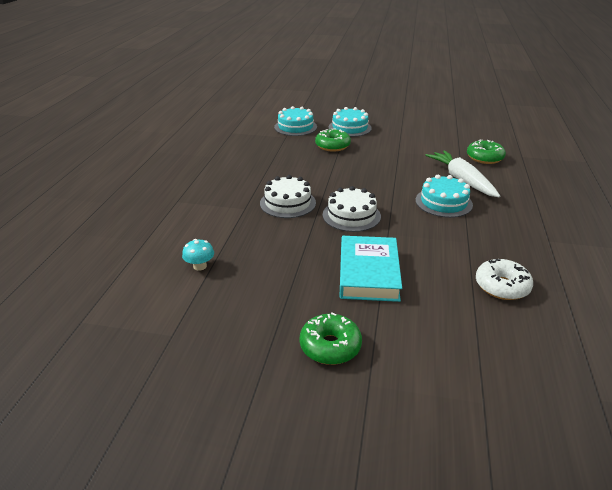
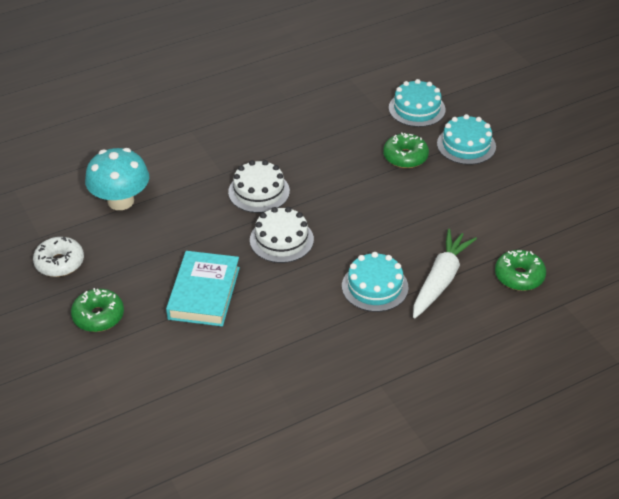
camera: 50 degrees right, 10 degrees up
(200, 266) = (120, 201): turquoise mushroom -> turquoise mushroom, size x2.18
(368, 273) = (204, 293): turquoise book -> turquoise book turned 45 degrees counterclockwise
(502, 286) = (265, 378): white donut -> white donut (59, 263)

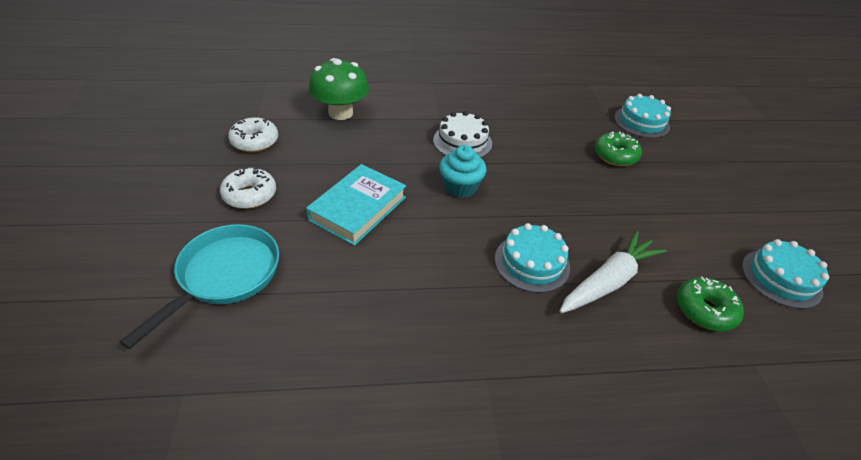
camera: 20 degrees right, 0 degrees up
(98, 316) = (250, 195): green donut -> white donut
(120, 201) = (340, 113): turquoise mushroom -> green mushroom
(133, 389) = (225, 275): none -> turquoise pan
(281, 240) = (460, 187): white cake -> turquoise cupcake
(466, 145) = (681, 164): turquoise cake -> turquoise cake (781, 278)

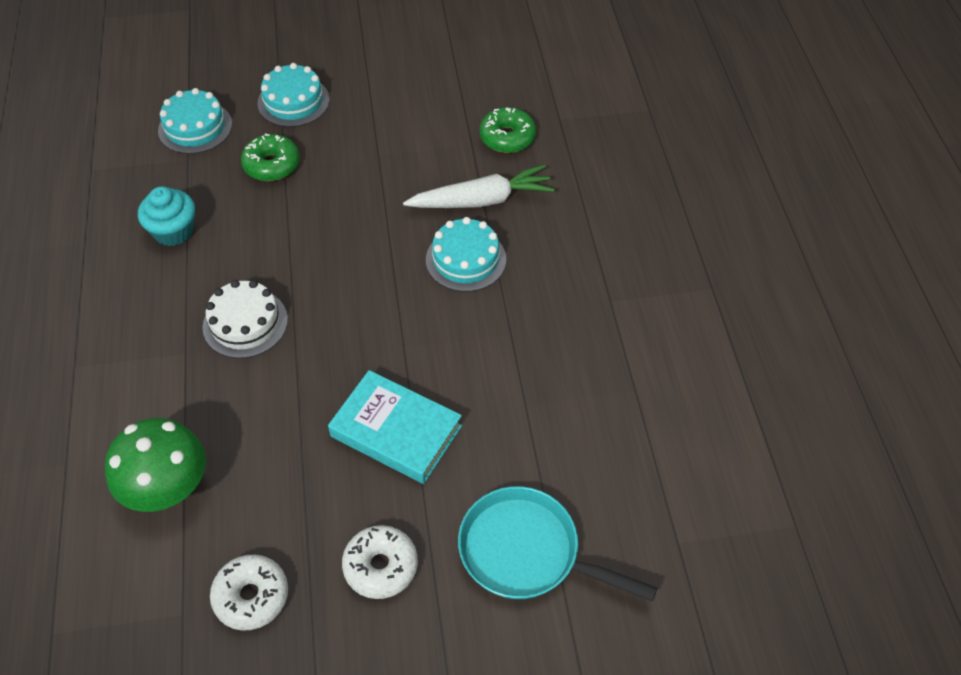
camera: 90 degrees left, 10 degrees up
(460, 187) = (345, 324): turquoise cupcake -> turquoise cupcake (173, 231)
(608, 281) = (482, 200): white carrot -> white carrot turned 120 degrees clockwise
(781, 278) = (460, 75): turquoise cake -> turquoise cake (293, 101)

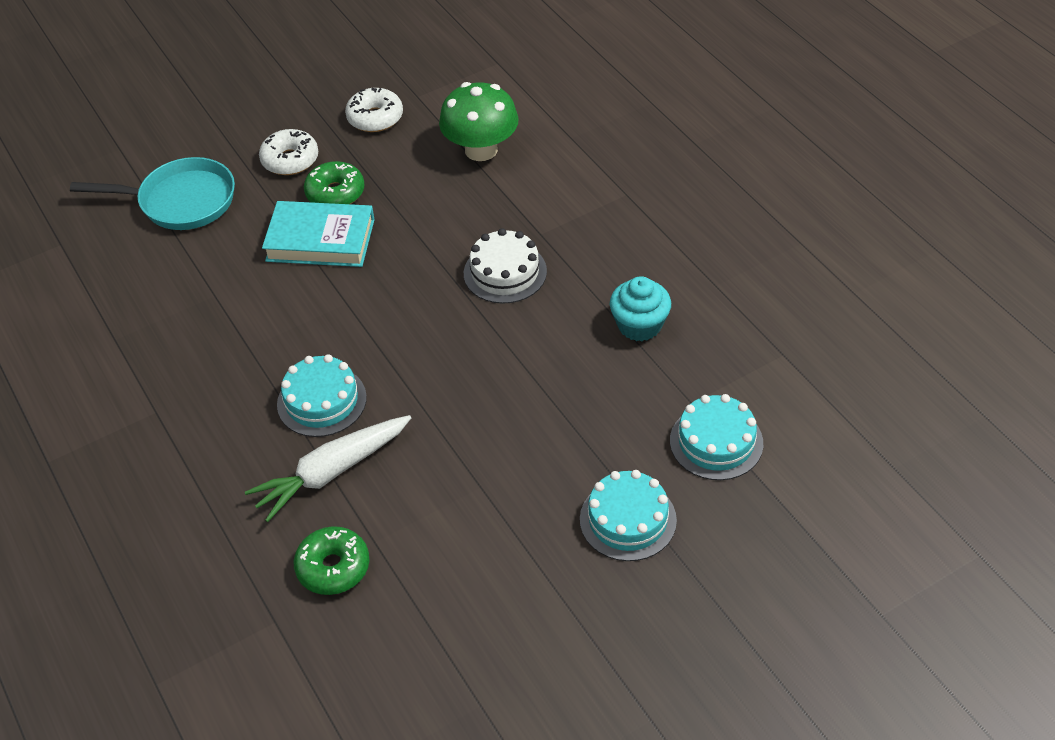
camera: 160 degrees right, 5 degrees down
(272, 165) = (593, 429): green donut -> green donut (335, 193)

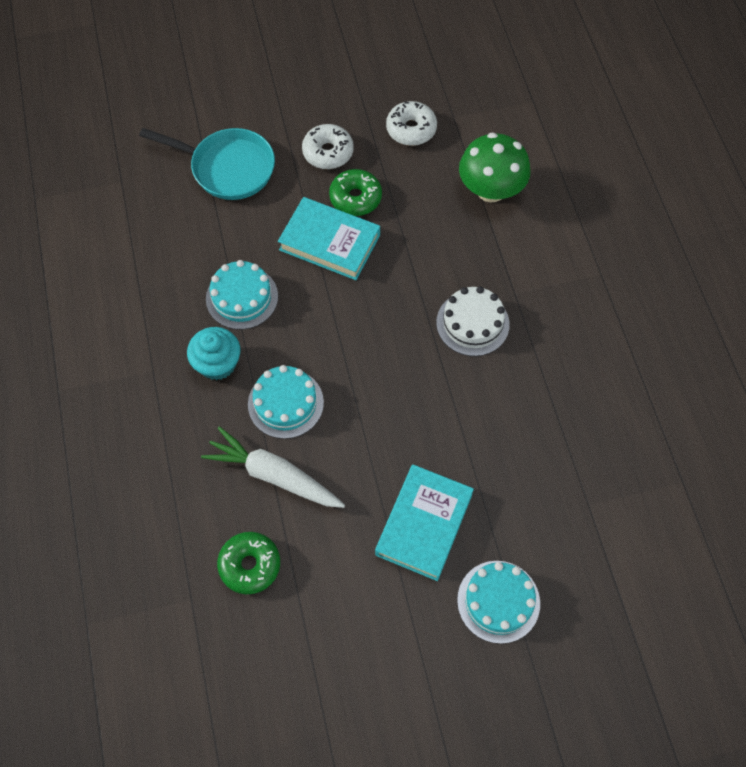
camera: 15 degrees right, 15 degrees up
(331, 473) = (273, 475): white carrot -> white carrot turned 45 degrees clockwise
(519, 471) = (424, 524): none -> turquoise book
(639, 325) = (569, 413): turquoise cupcake -> turquoise cupcake (217, 363)
(716, 442) = (596, 551): turquoise cake -> turquoise cake (242, 297)

